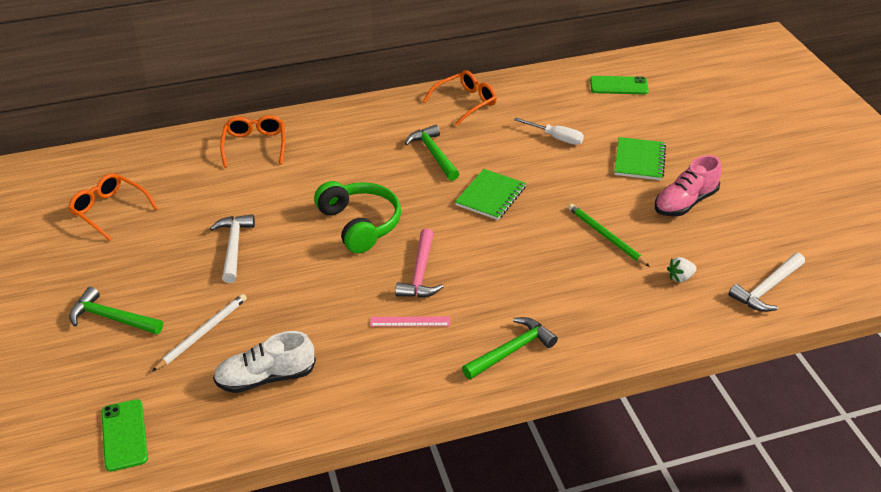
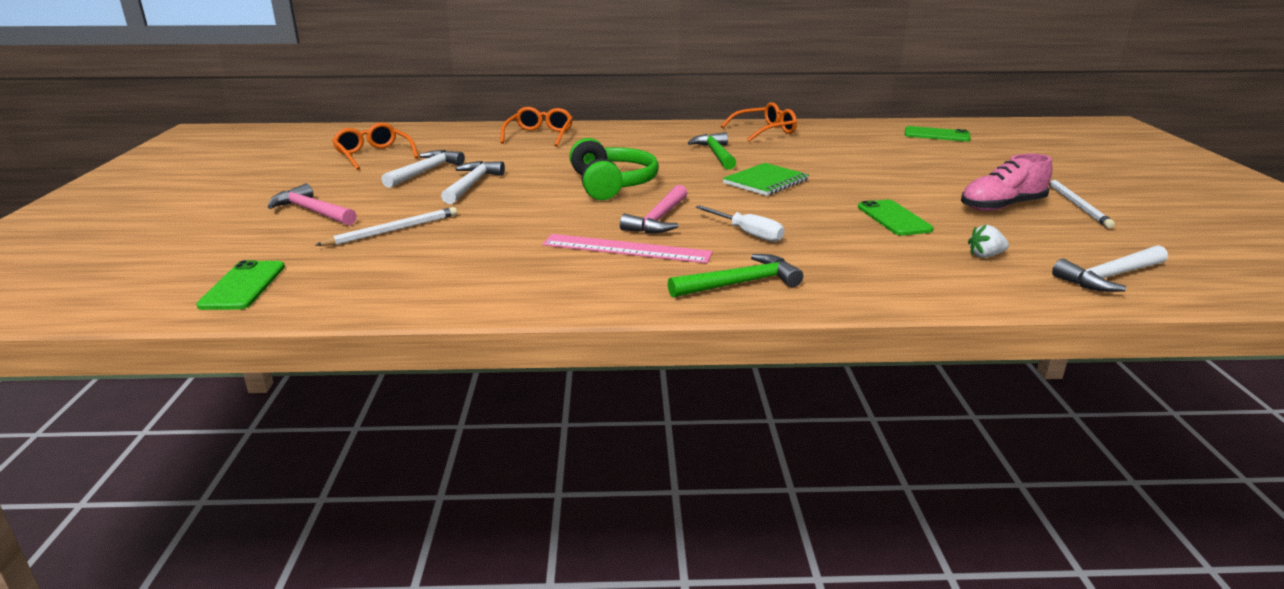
camera: 15 degrees right, 15 degrees down
(112, 318) = (312, 211): green hammer -> pink hammer
(177, 232) = (425, 171): none -> white hammer
(266, 378) = (433, 267): white shoe -> none
(410, 321) = (626, 249): pink ruler -> pink ruler, size x1.73
(556, 138) = (855, 156): white screwdriver -> white screwdriver (747, 233)
(606, 236) = (894, 218): green pencil -> green phone
(639, 160) = (949, 176): green notebook -> none
(741, 190) = (1077, 205): none -> white pencil

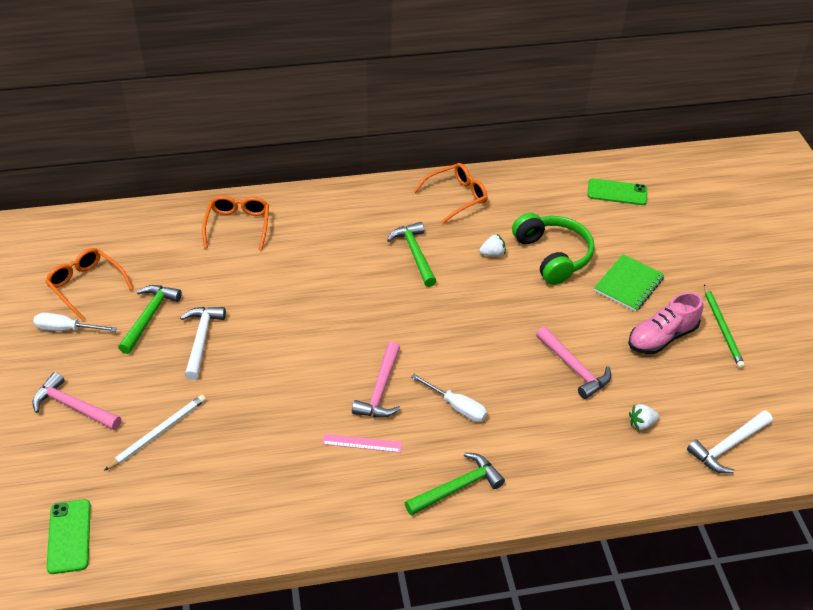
camera: 10 degrees left, 20 degrees up
(338, 173) = (67, 329): none -> white screwdriver
(425, 171) = (149, 317): white hammer -> green hammer
(612, 184) = (329, 327): green headphones -> green headphones (553, 256)
(626, 249) = (362, 443): pink ruler -> pink ruler, size x0.58
(765, 182) = (464, 309): green notebook -> green notebook (628, 284)
(800, 157) = (492, 254): none -> white strawberry
(894, 218) = (574, 368): green phone -> pink hammer
(1077, 205) = (722, 328): white pencil -> green pencil

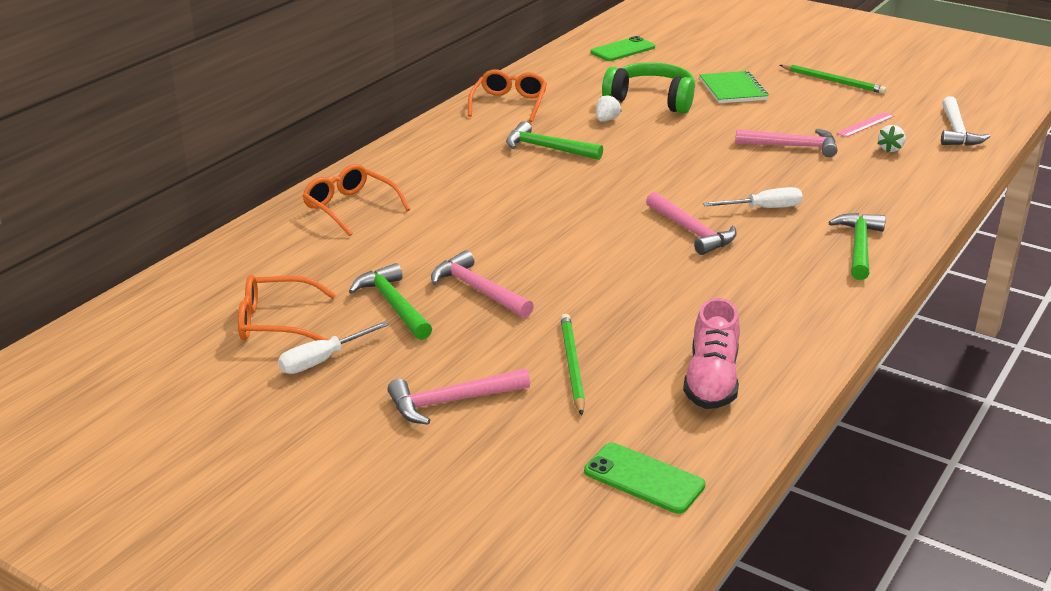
camera: 45 degrees left, 15 degrees down
(158, 433) = (572, 365): white pencil -> green pencil
(201, 340) = (478, 290): white hammer -> pink hammer
(362, 443) = (745, 266): pink ruler -> pink ruler (865, 124)
(661, 337) = (809, 103): pink shoe -> pink shoe (711, 380)

